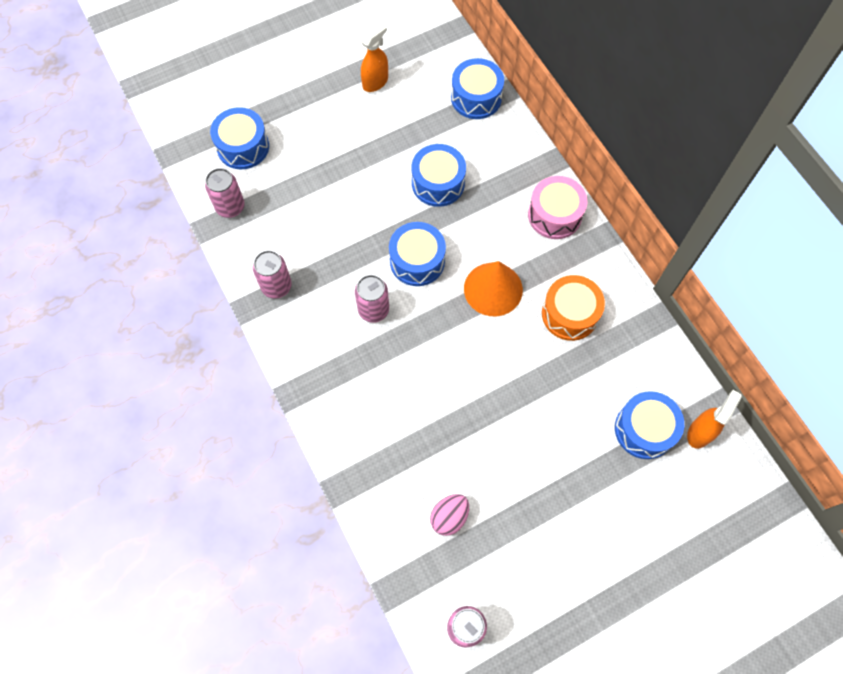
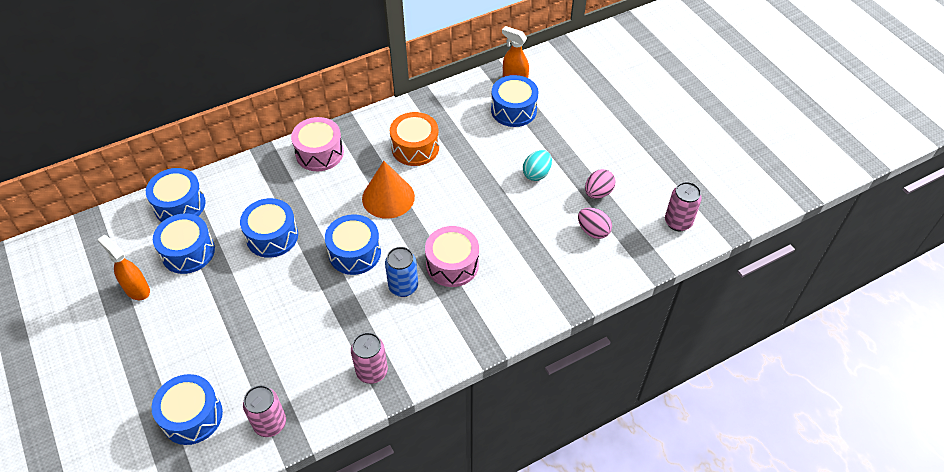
camera: 90 degrees left, 15 degrees down
(373, 310) = (403, 287): pink can -> blue can
(401, 358) = (452, 264): none -> pink drum
(418, 114) = (188, 252): none -> blue drum
(509, 528) = (598, 193): none -> pink egg
(537, 454) = (536, 174): none -> turquoise egg

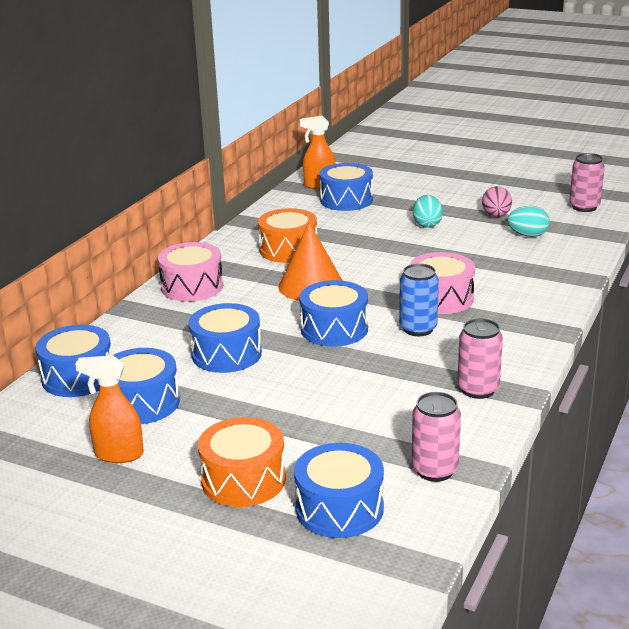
camera: 35 degrees left, 25 degrees down
(172, 356) = (243, 480): none -> orange drum
(593, 231) = (527, 235): pink egg -> turquoise egg

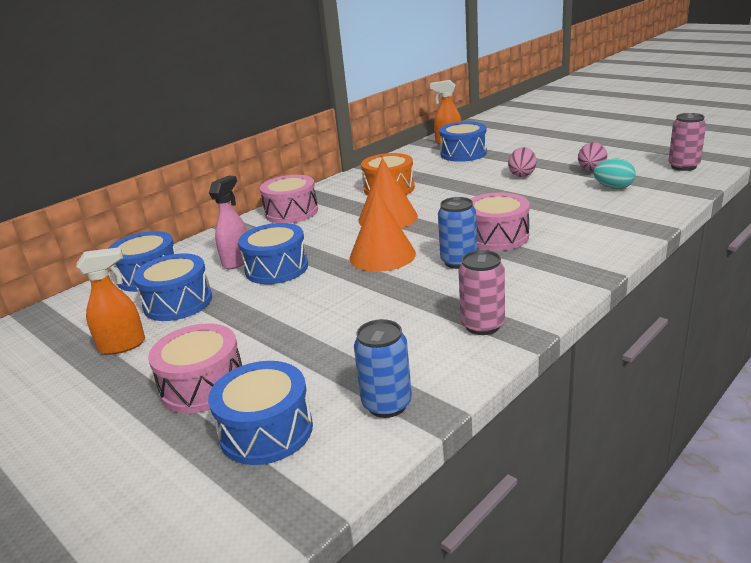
camera: 20 degrees right, 0 degrees up
(118, 454) = (123, 345): orange spray bottle -> orange spray bottle turned 135 degrees clockwise
(173, 350) = (237, 261): none -> pink spray bottle
(243, 480) = (203, 385): orange drum -> pink drum
(334, 329) = (382, 255): blue drum -> orange cone
(427, 224) = (522, 175): turquoise egg -> pink egg
(434, 470) = (387, 404): pink can -> blue can

